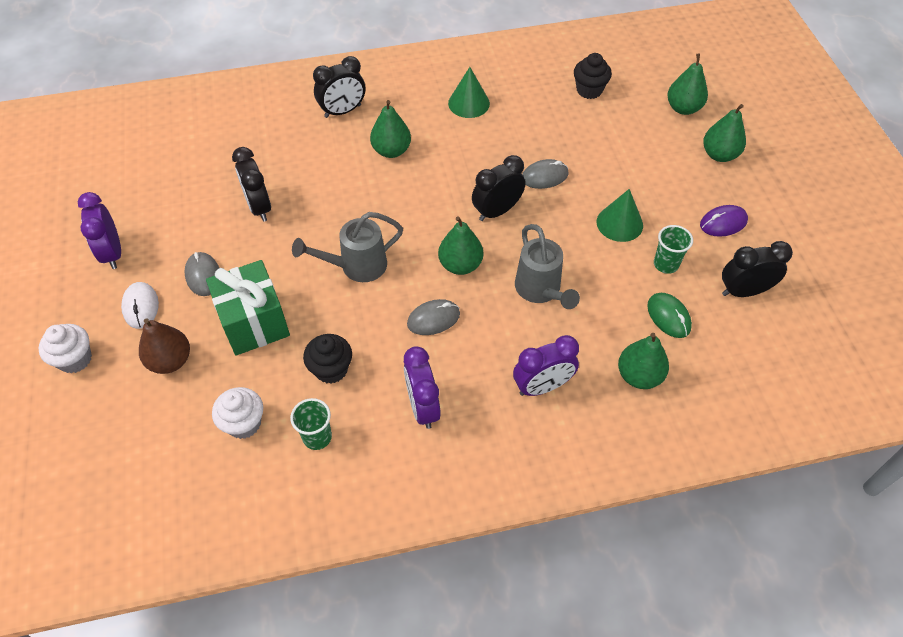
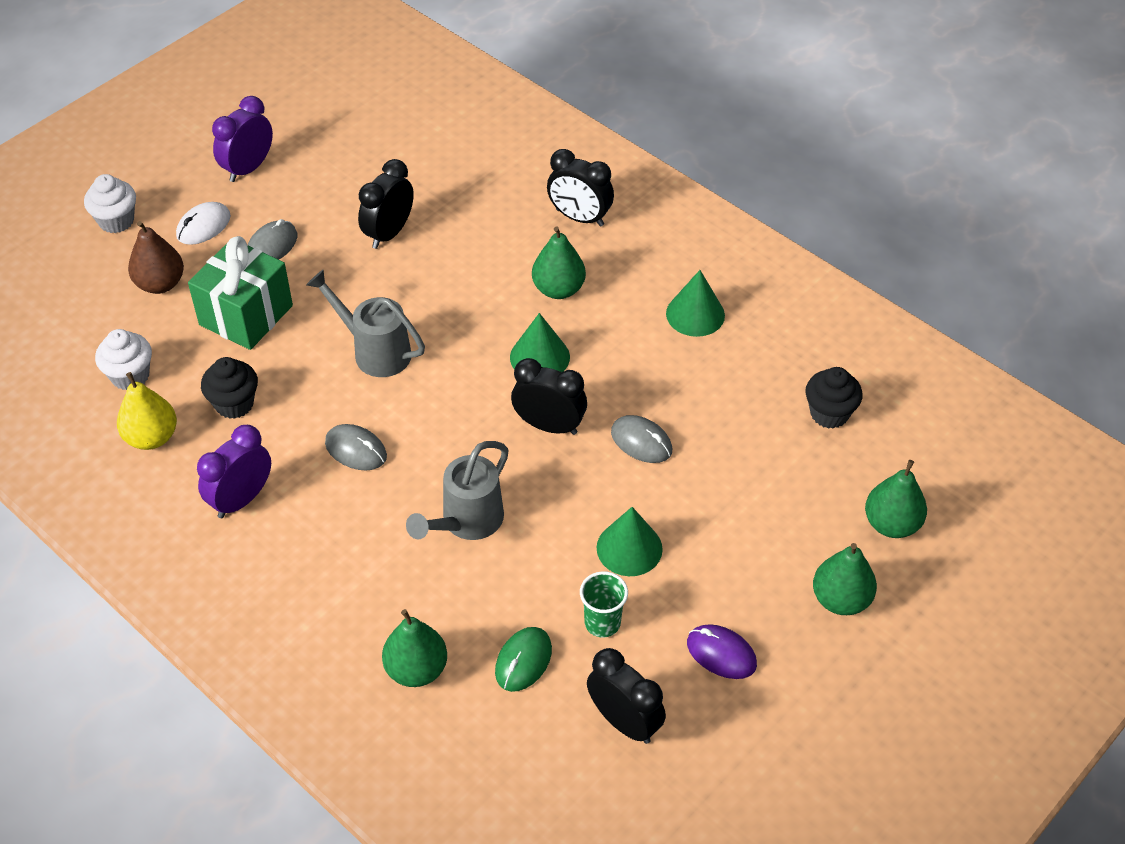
camera: 55 degrees right, 5 degrees down
(317, 437) = (151, 437): green cup -> yellow pear
(438, 187) = (539, 357): none -> green cone
(460, 265) = (446, 434): green pear -> none
(542, 386) = (338, 587): purple clock -> none

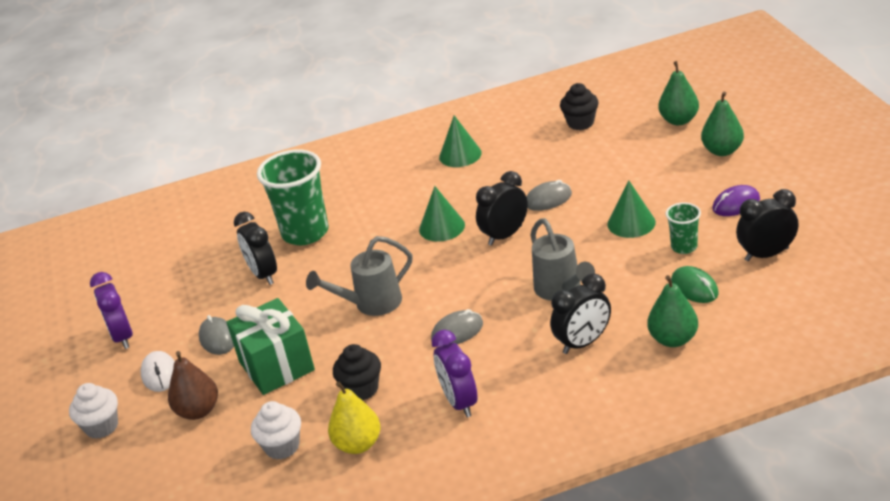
camera: 55 degrees left, 15 degrees down
(476, 235) = (305, 233): none -> green cup
(558, 289) = (389, 206): green pear -> none
(579, 218) = (333, 184): black clock -> black clock (583, 343)

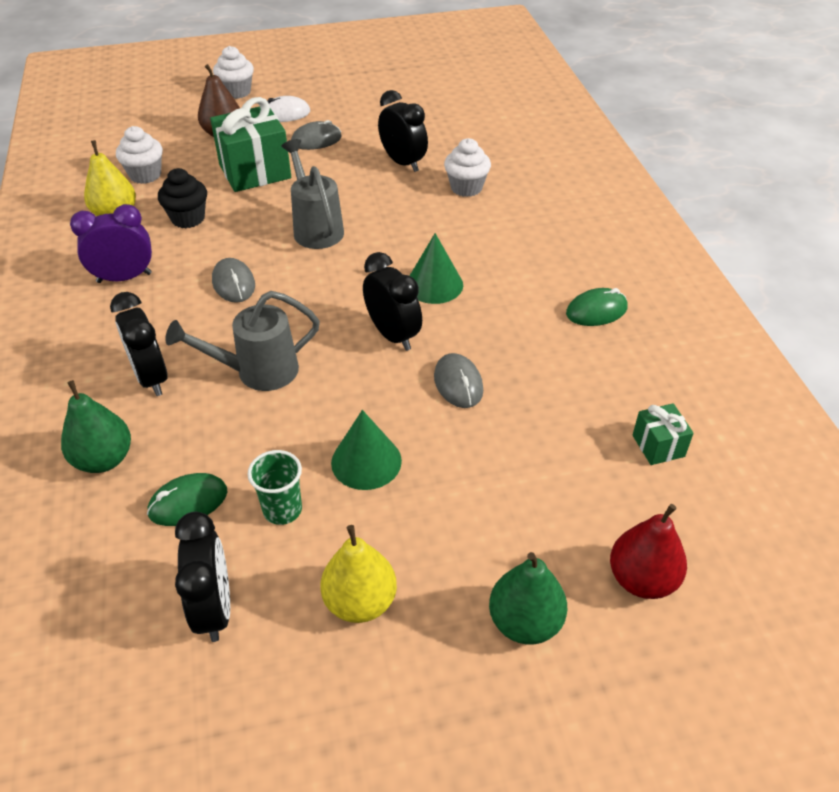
camera: 90 degrees right, 10 degrees up
(122, 337) = (349, 94): purple clock -> none
(263, 274) = (403, 163): black clock -> black clock turned 75 degrees clockwise
(305, 233) = (466, 188): green cup -> white cupcake
(460, 155) = (596, 311): green cone -> green mouse
(580, 123) = (658, 446): black cupcake -> green gift
(679, 120) = (642, 579): green pear -> red pear
(736, 204) = (360, 602): purple mouse -> yellow pear

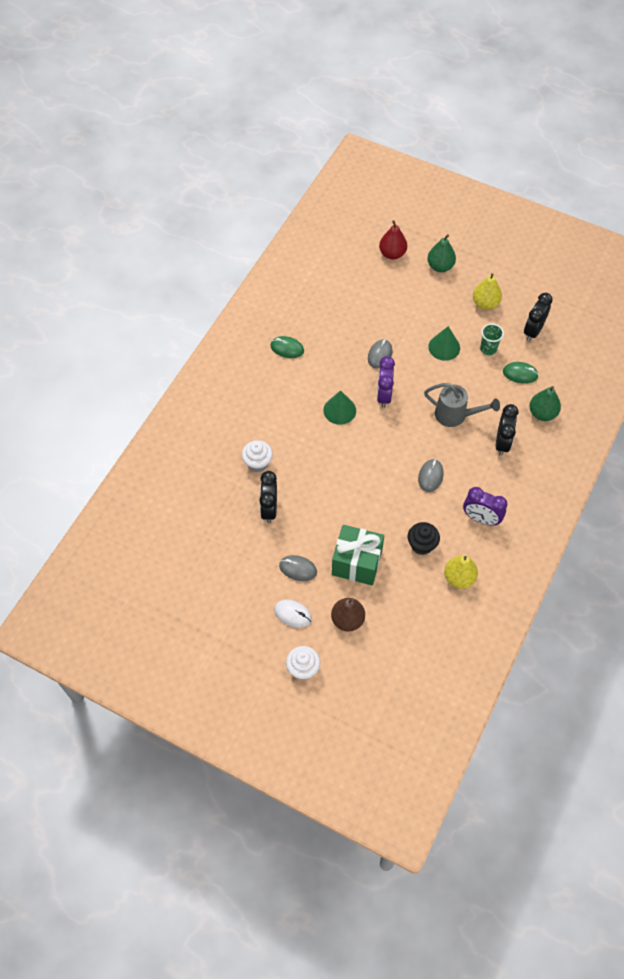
camera: 140 degrees left, 15 degrees up
(145, 175) = (421, 607): white cupcake -> none
(316, 228) = (361, 488): grey watering can -> none
(393, 335) = (384, 395): black clock -> purple clock
(658, 446) = (335, 284): green gift -> none

